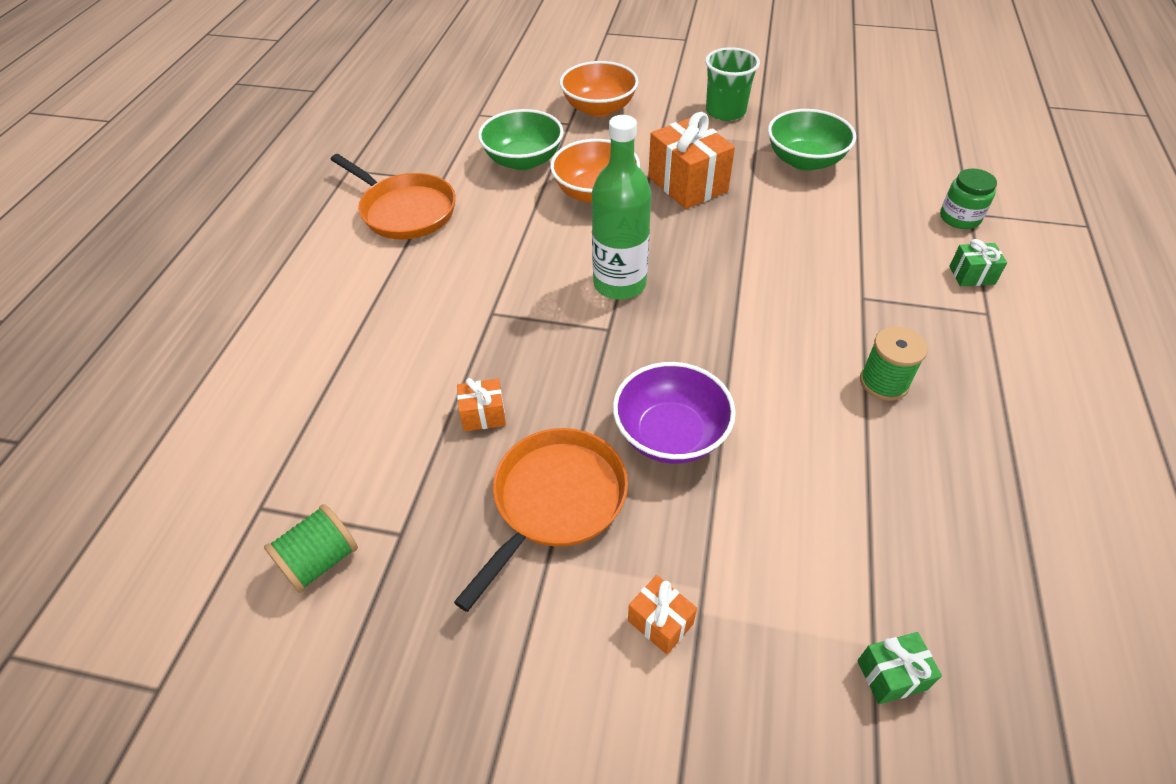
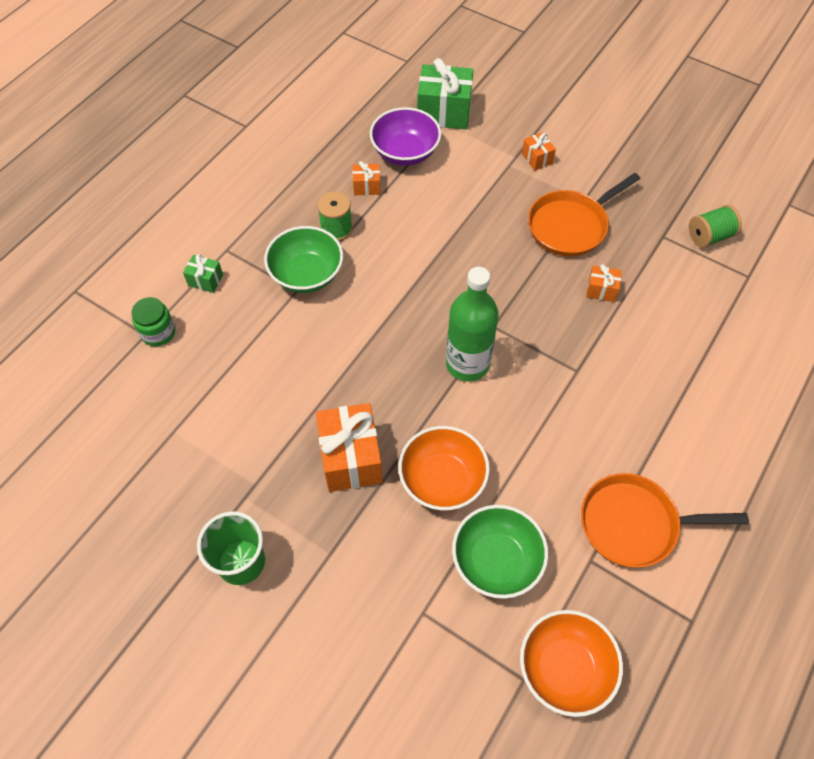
camera: 160 degrees left, 10 degrees up
(405, 210) = (635, 524): orange pan -> orange pan turned 60 degrees counterclockwise
(599, 108) = (376, 630): orange bowl -> orange bowl (565, 668)
(670, 434) = (487, 240): purple bowl -> purple bowl (405, 152)
(805, 160) = (222, 448): green bowl -> green bowl (306, 274)
(891, 675) = (444, 112): green gift -> green gift, size x2.02
(898, 460) = (367, 186): none -> orange gift

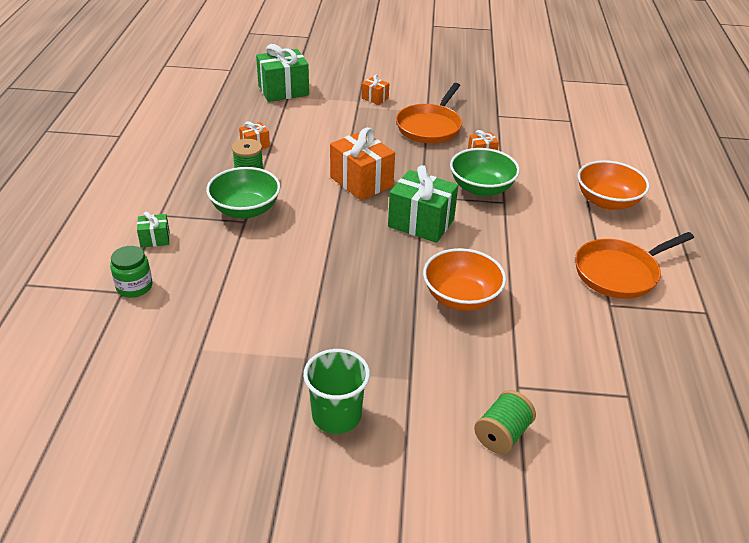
camera: 30 degrees left, 20 degrees down
(350, 458) = (376, 310): orange gift -> orange gift (361, 181)
(405, 152) = (271, 119): purple bowl -> none
(467, 363) = (421, 223): green bottle -> green gift
(496, 560) = (544, 331): green bowl -> green bowl (481, 188)
(565, 668) = (650, 376): orange bowl -> orange bowl (607, 201)
(709, 236) = (527, 108): green spool -> green spool (502, 434)

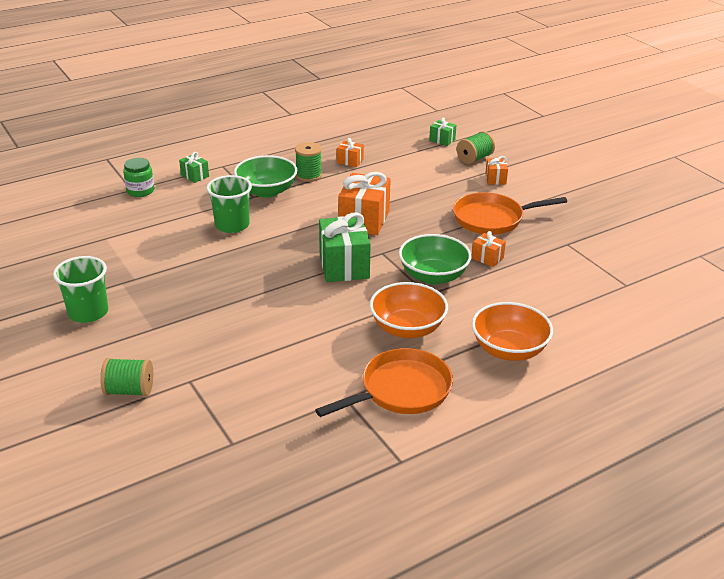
camera: 55 degrees right, 5 degrees down
(281, 254) = (232, 225): none -> green cup
(283, 90) = (442, 140): green gift -> green gift, size x0.49
(332, 92) = (474, 158): none -> green spool
(461, 297) = (269, 318): orange bowl -> orange bowl (407, 328)
(620, 273) = (401, 390): orange pan -> orange pan turned 120 degrees clockwise

